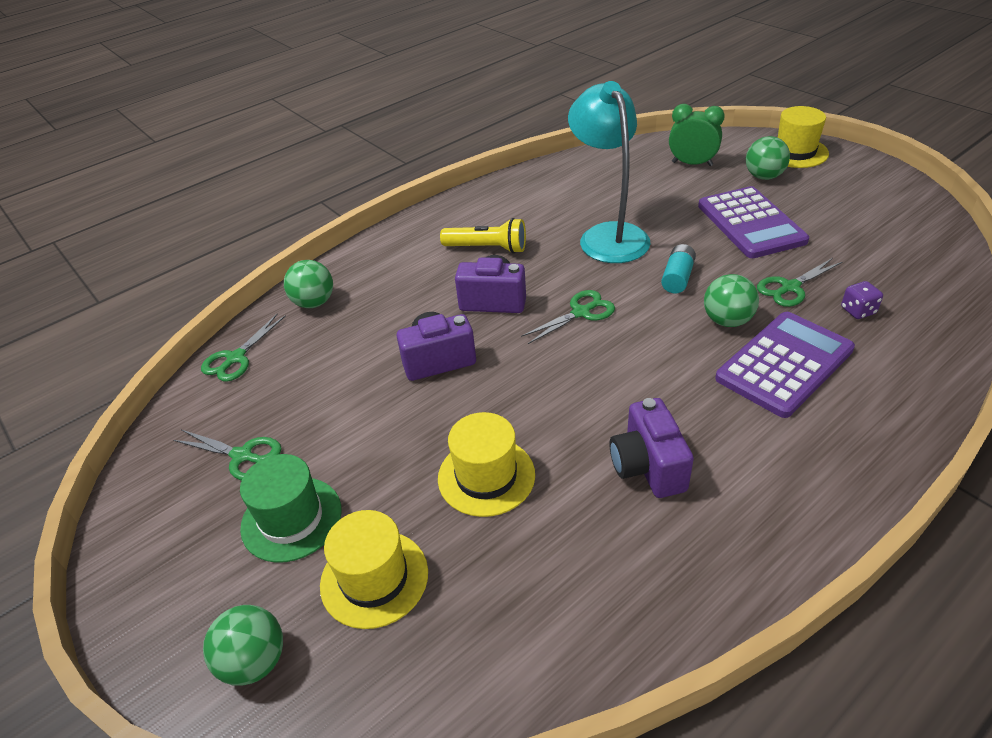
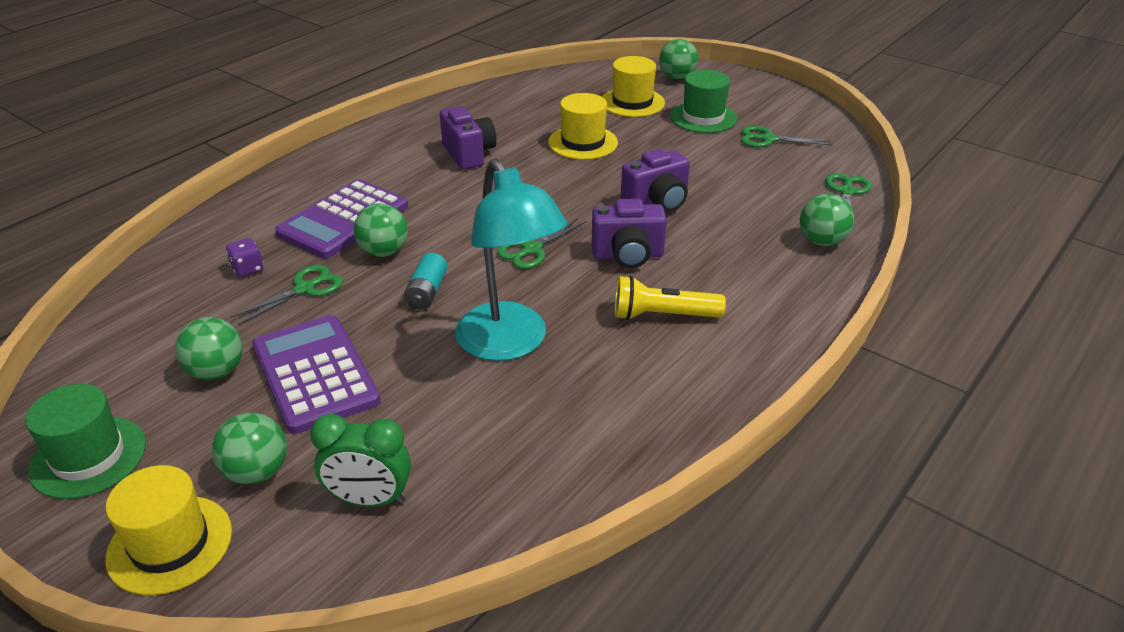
camera: 165 degrees right, 5 degrees down
(827, 228) = (216, 371): none -> green ball
(878, 187) = (88, 457): none -> green hat

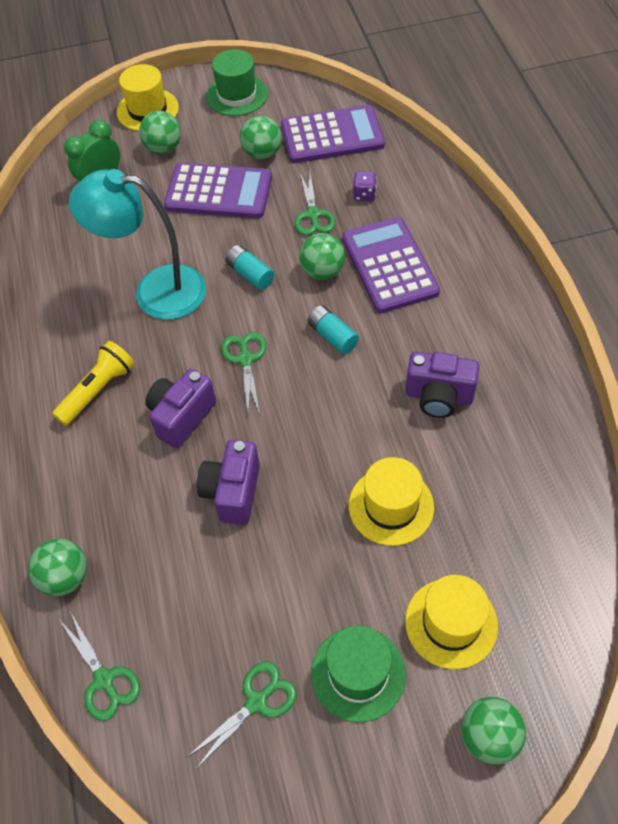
camera: 130 degrees right, 20 degrees up
(149, 330) = (332, 136): none -> purple calculator
(458, 218) = (332, 336): none -> turquoise battery

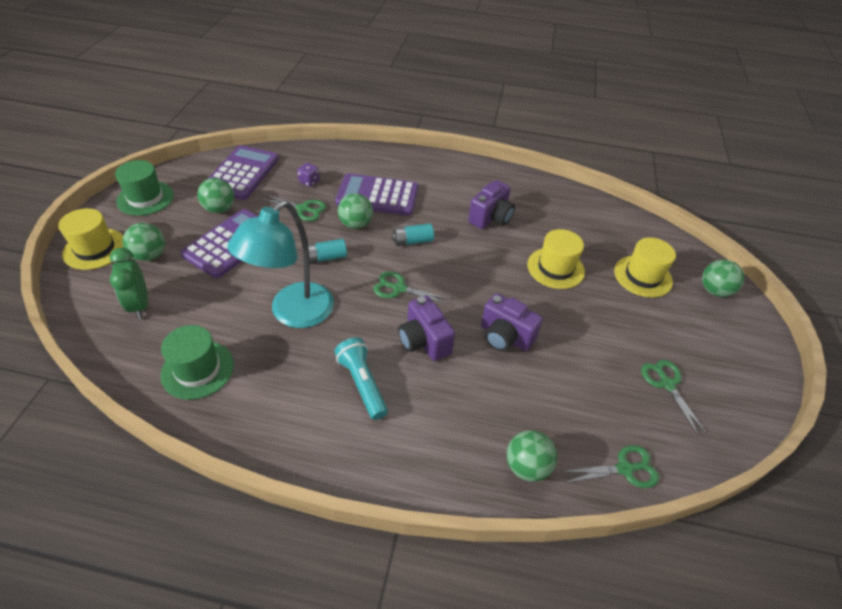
camera: 70 degrees left, 10 degrees down
(98, 390) = (362, 384): yellow flashlight -> turquoise flashlight
(358, 673) = (662, 328): green hat -> green hat (197, 369)

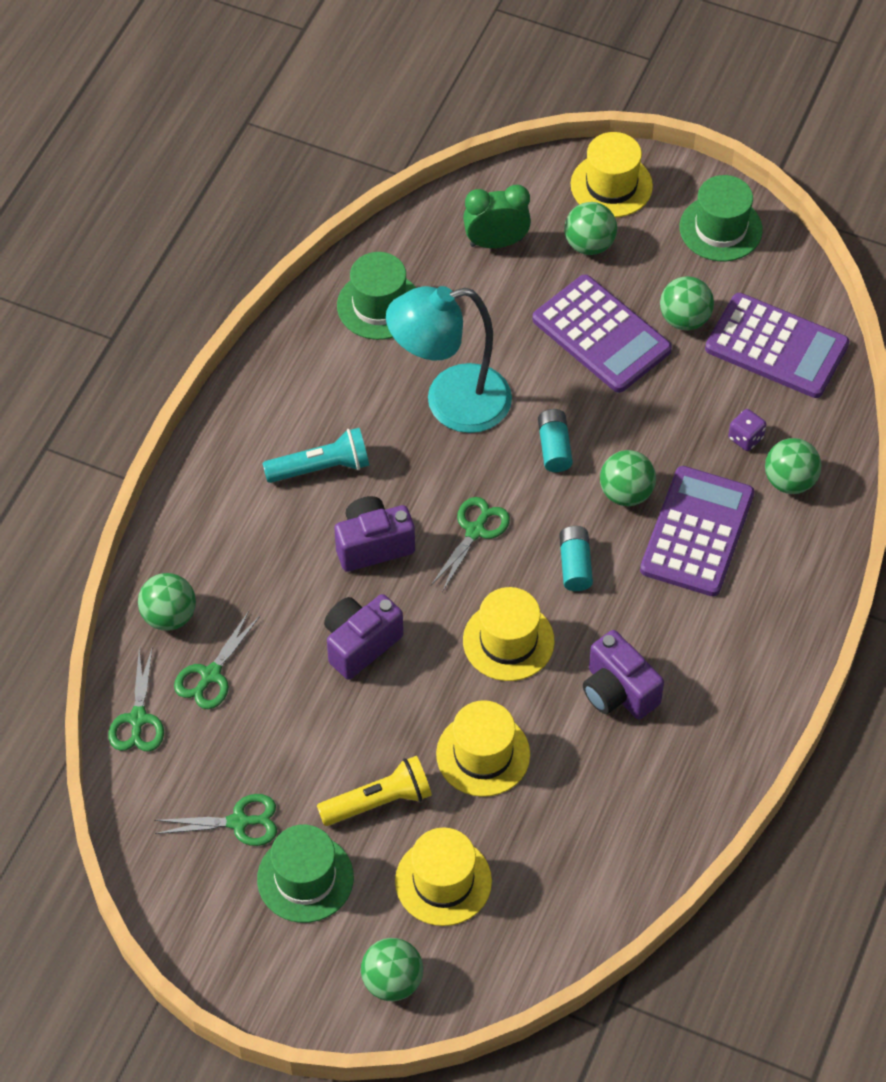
camera: 105 degrees right, 10 degrees up
(293, 313) = (450, 402): turquoise lamp -> turquoise lamp turned 60 degrees counterclockwise
(303, 209) = (672, 425): green scissors -> green scissors (211, 675)
(336, 165) = (790, 481): none -> green ball
(475, 265) = (508, 641): none -> yellow hat
(611, 312) = (378, 801): none -> yellow flashlight
(681, 341) = (305, 878): none -> green hat

